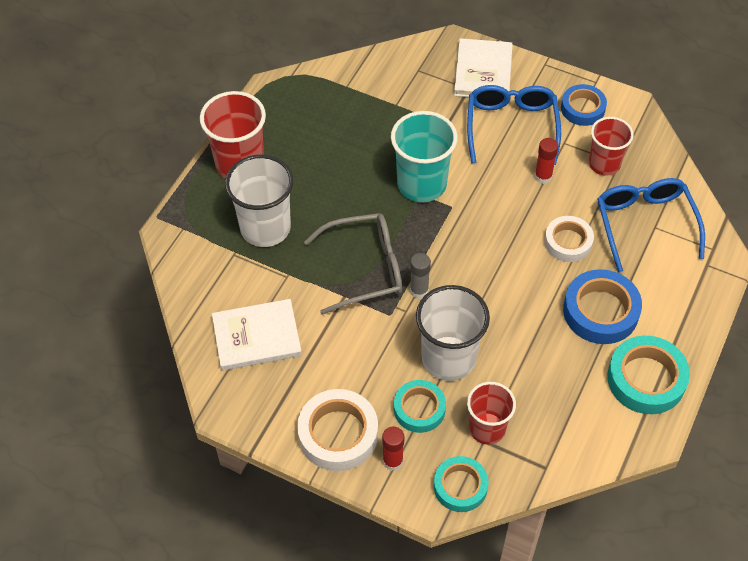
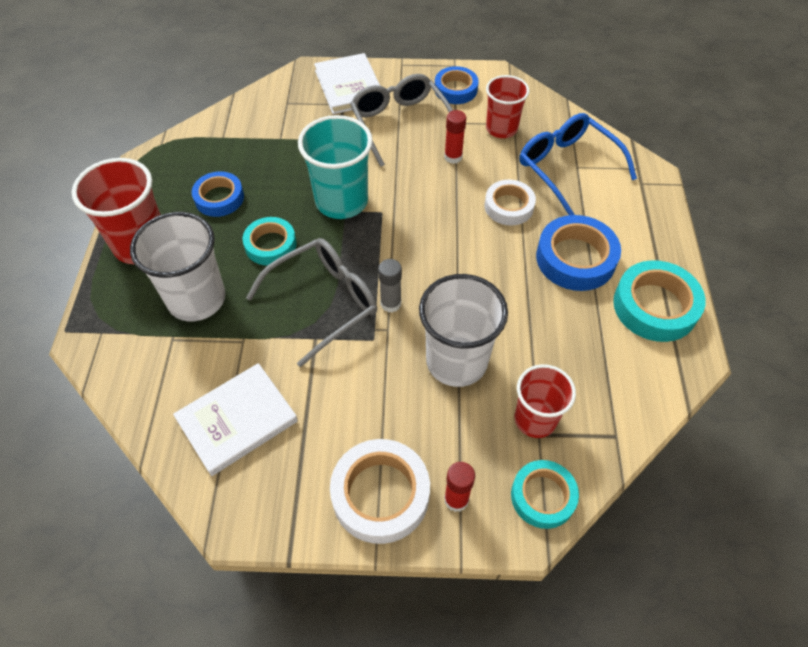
camera: 25 degrees left, 0 degrees up
(319, 144) = (219, 198): none -> blue tape
(419, 409) = (454, 428): turquoise tape -> turquoise tape (270, 245)
(511, 127) = (400, 124): blue glasses -> grey glasses

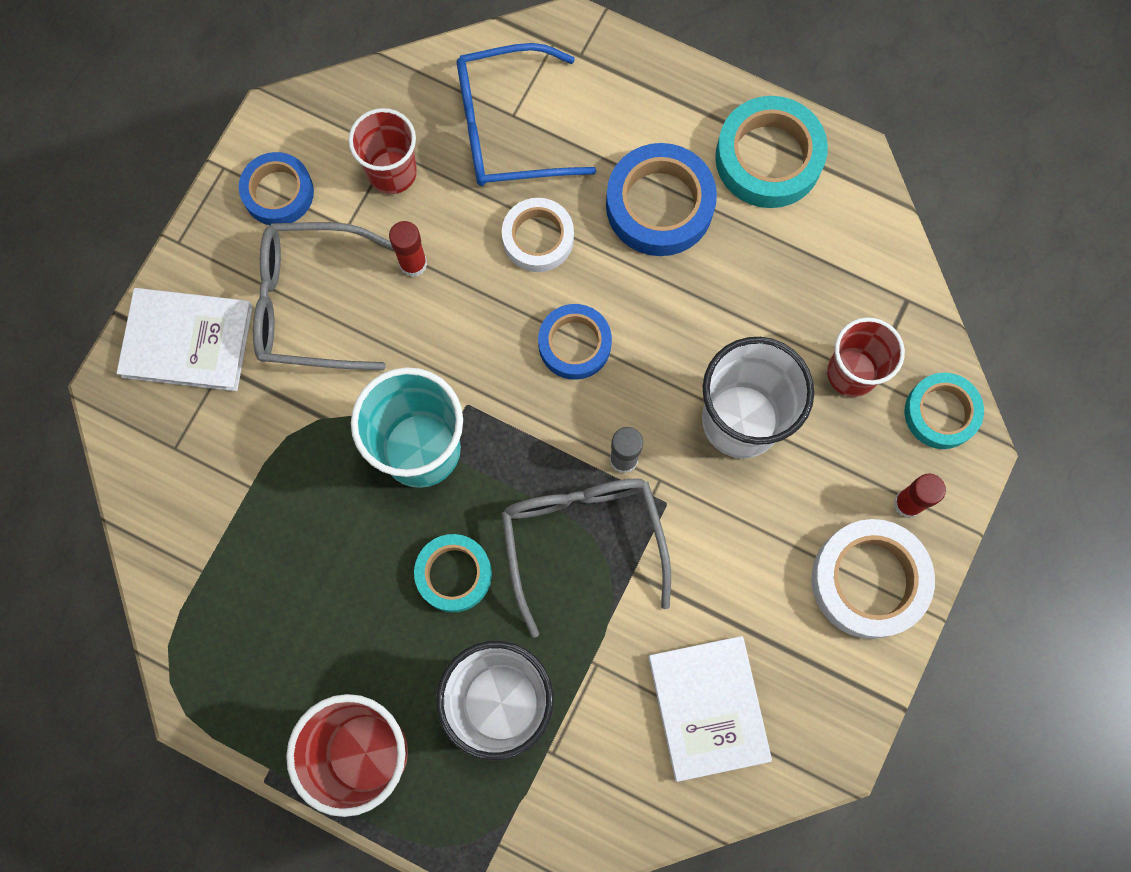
camera: 65 degrees left, 20 degrees up
(219, 198) = (329, 616): blue tape -> blue tape (574, 344)

